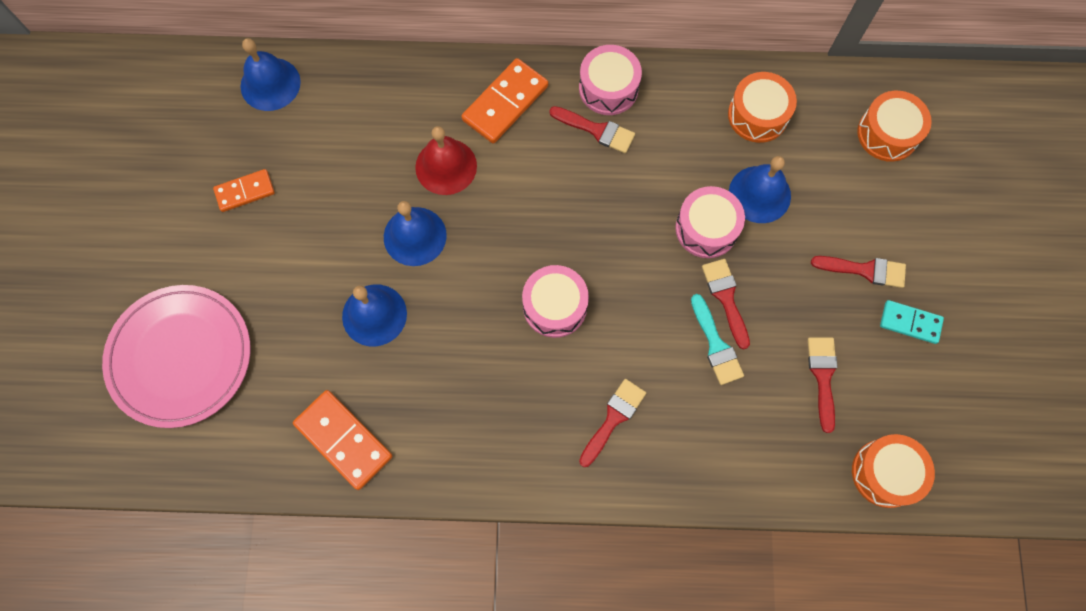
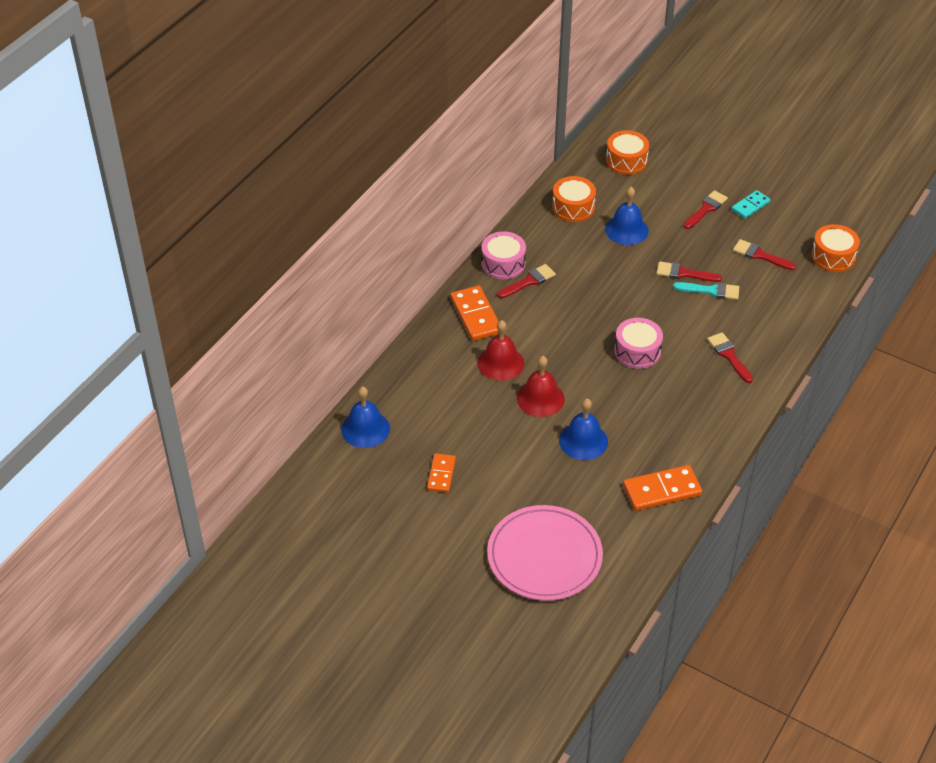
camera: 60 degrees left, 25 degrees down
(415, 236) = (540, 398): blue bell -> red bell
(706, 228) = (632, 262): pink drum -> none

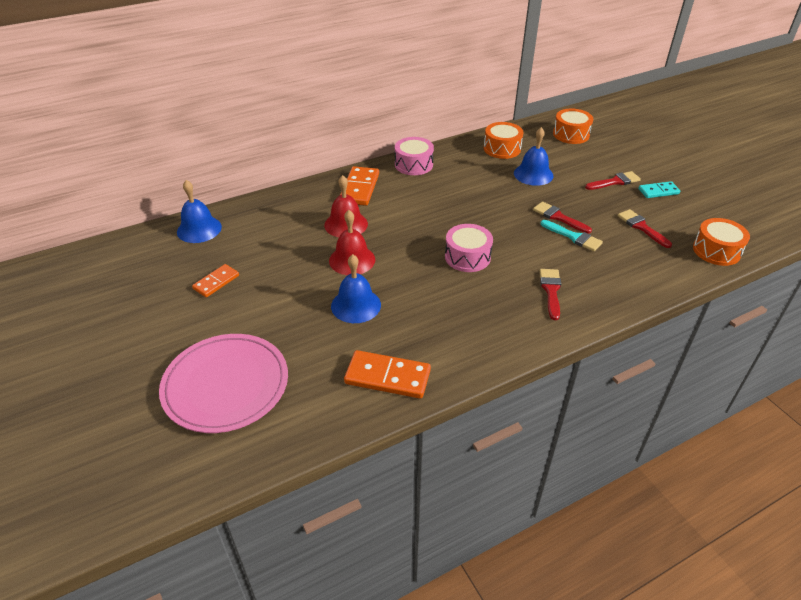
camera: 30 degrees right, 5 degrees down
(529, 281) = (422, 181): red brush -> none

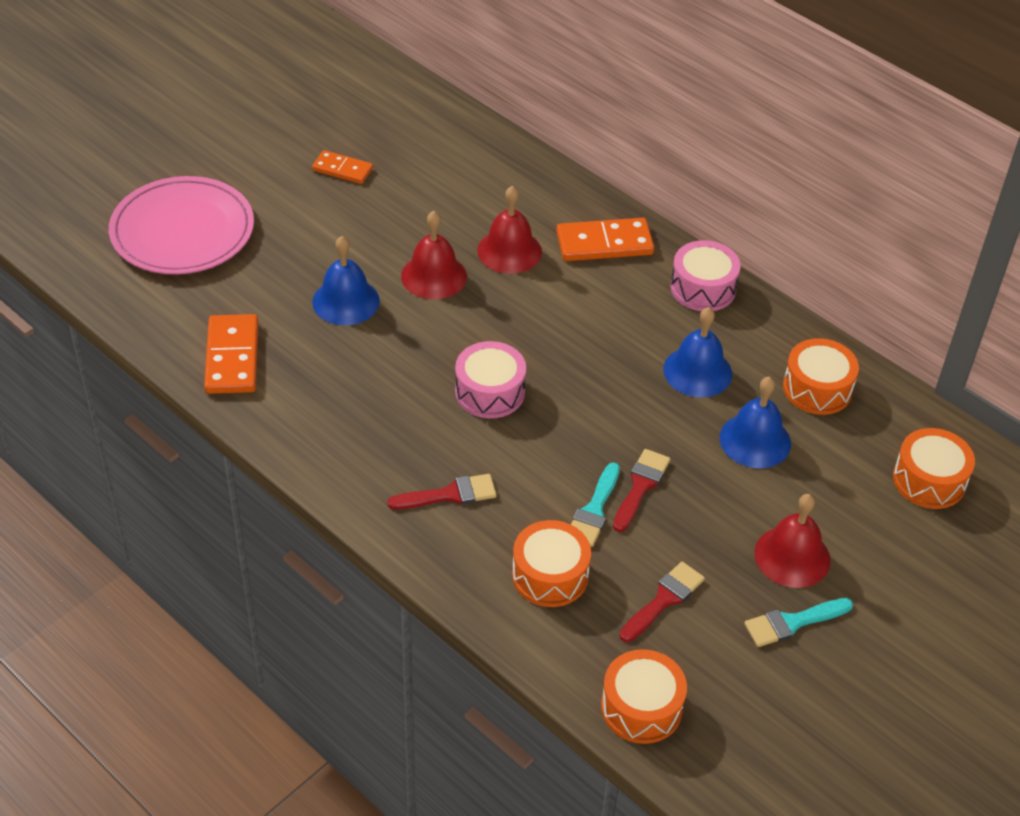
camera: 70 degrees right, 5 degrees up
(199, 229) = (437, 121): blue bell -> blue bell (697, 371)
(615, 182) = (792, 556): red brush -> red bell
(621, 263) = (550, 575): none -> orange drum
(658, 191) = (792, 622): turquoise domino -> turquoise brush

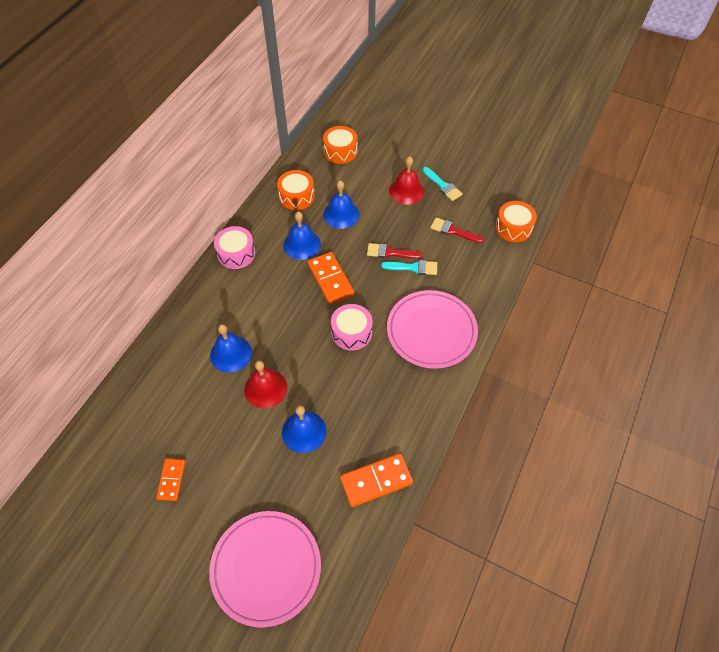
camera: 105 degrees left, 10 degrees up
(449, 494) = (431, 331): red brush -> pink plate
(509, 251) = (231, 354): red bell -> blue bell
(550, 575) = (461, 276): orange drum -> none
(604, 243) = (210, 307): orange domino -> orange domino (330, 279)

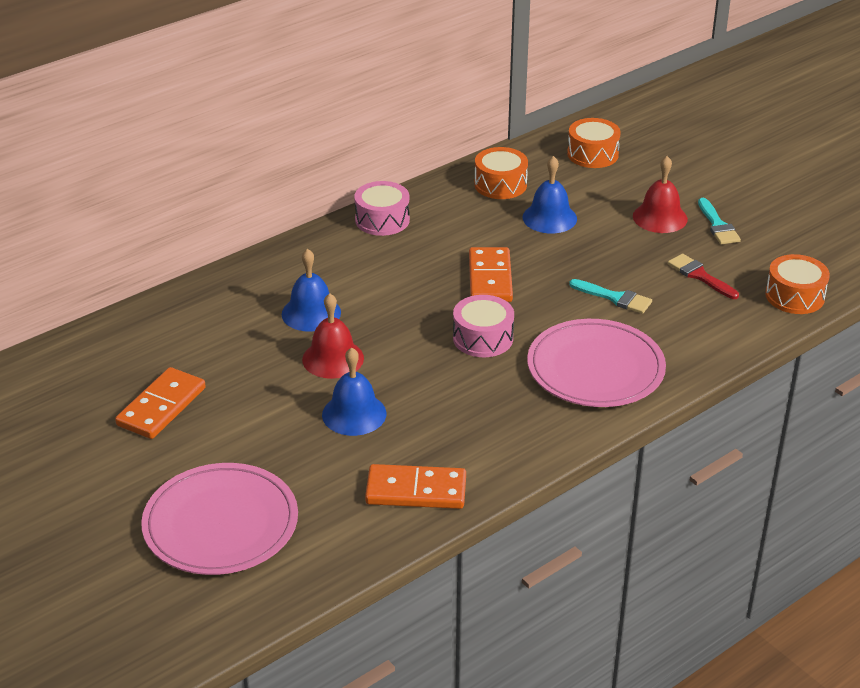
camera: 25 degrees right, 20 degrees down
(171, 480) = (161, 407): orange domino -> orange domino, size x1.60
(302, 244) = (475, 234): blue bell -> none
(390, 252) = (592, 274): red brush -> none

